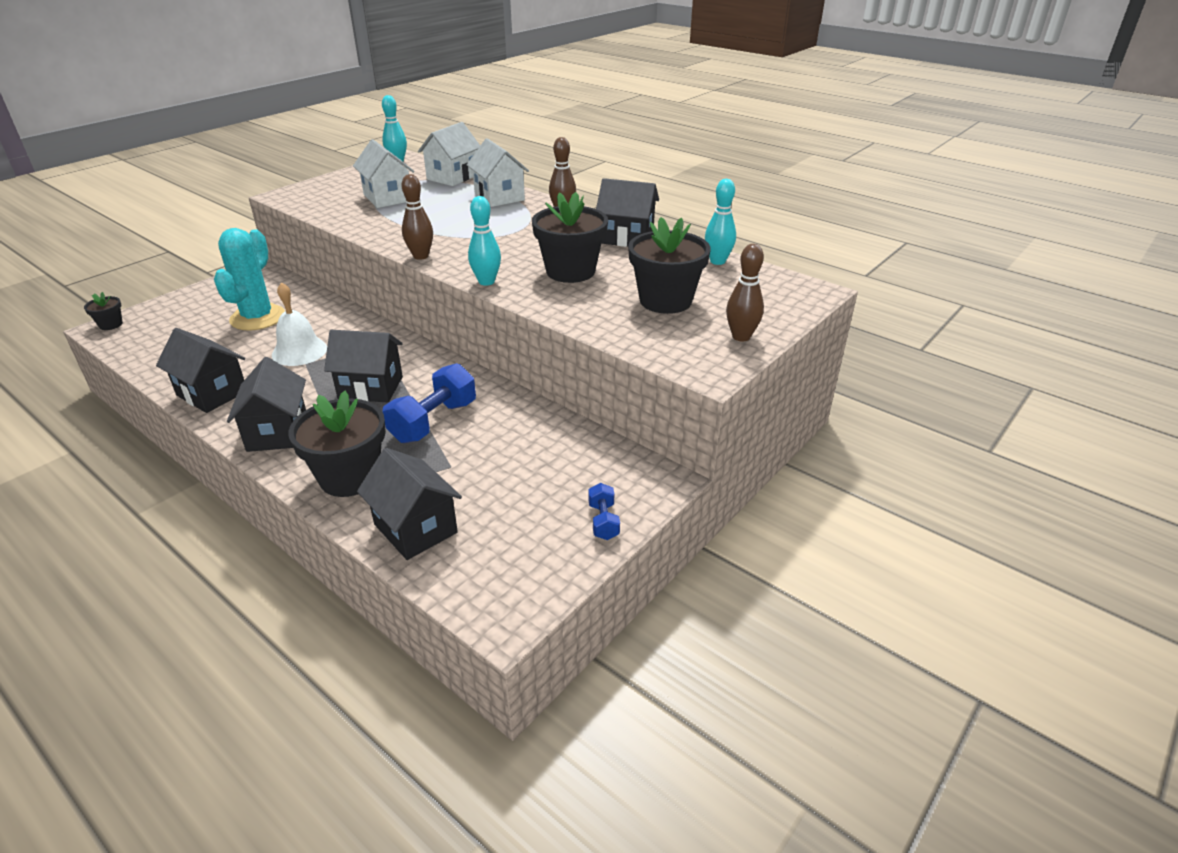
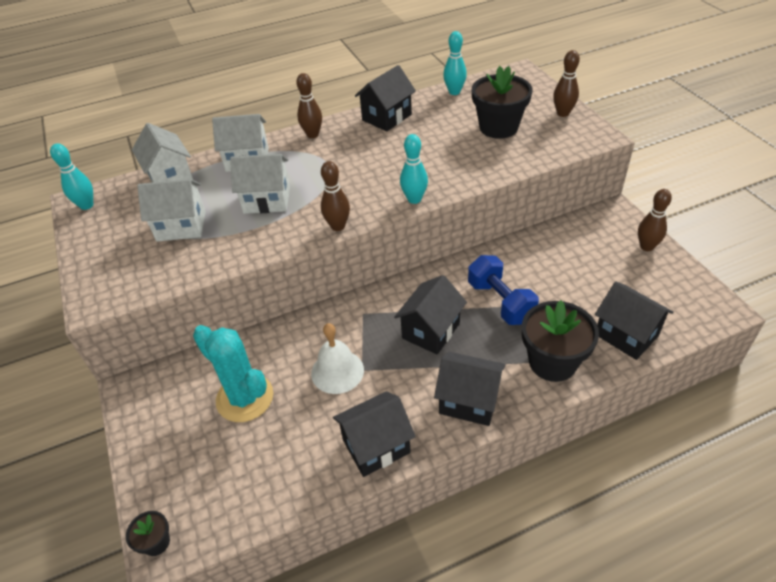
camera: 60 degrees left, 10 degrees up
(415, 528) = (626, 335): black house -> black house turned 60 degrees clockwise
(443, 219) = (267, 200): none -> white house
(570, 271) = (425, 155): black flower pot -> none
(603, 521) = (646, 247): blue dumbbell -> brown bowling pin

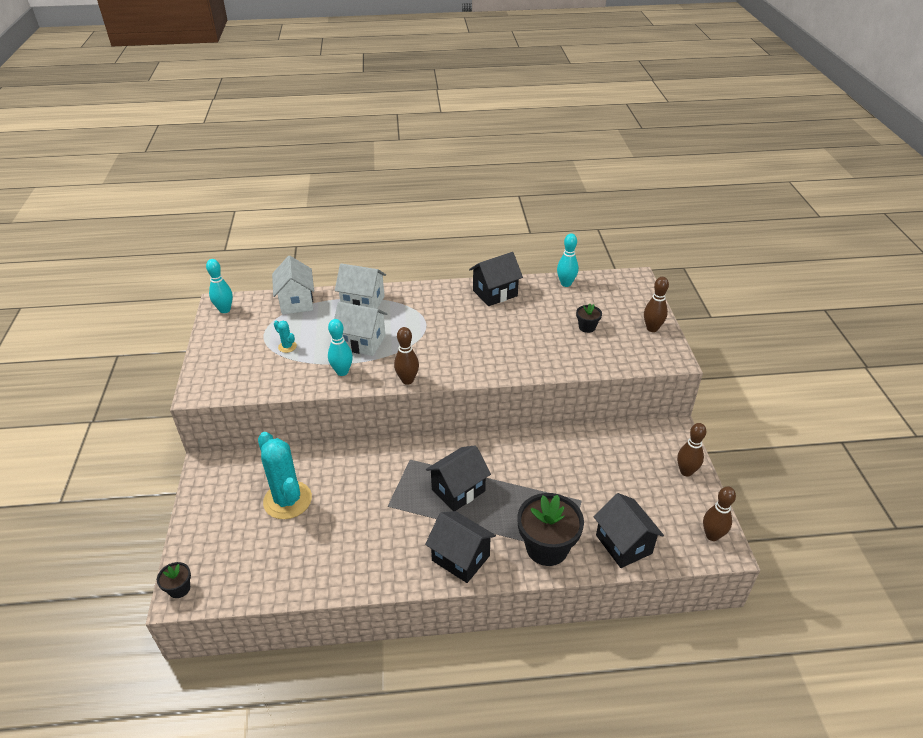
camera: 15 degrees right, 5 degrees down
(181, 226) = (287, 347): white house -> turquoise cactus
(312, 134) = (425, 293): brown bowling pin -> brown bowling pin (712, 535)
(337, 371) = (367, 501): white bell -> none
(376, 446) = (370, 570): black house -> none
(414, 199) = (480, 374): turquoise bowling pin -> turquoise bowling pin (342, 372)
(498, 127) = (587, 327): black flower pot -> black flower pot, size x0.47
(500, 302) = (529, 483): blue dumbbell -> none

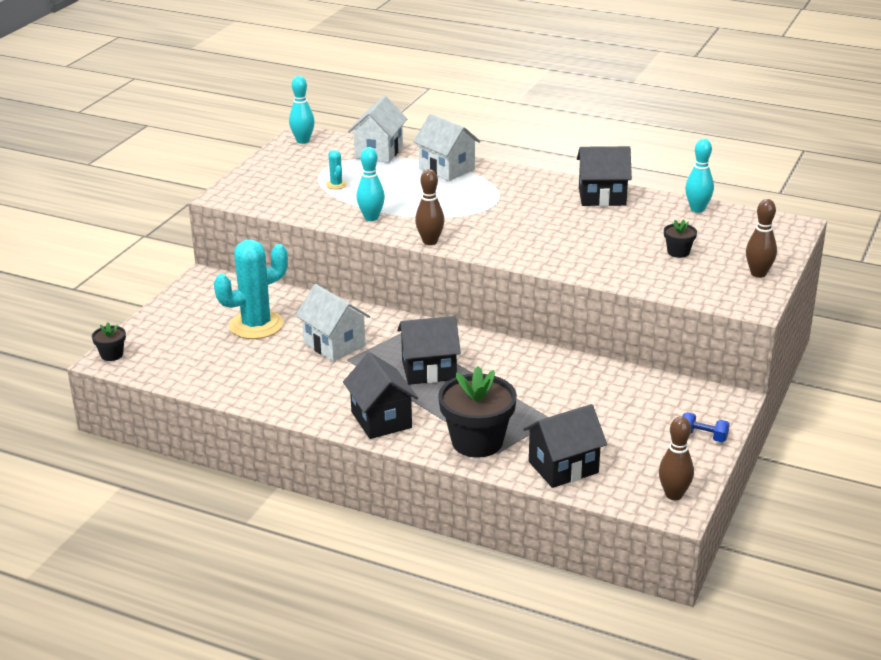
camera: 30 degrees right, 10 degrees down
(287, 500) = (256, 325): turquoise cactus -> turquoise cactus turned 60 degrees clockwise
(362, 342) = (414, 200): white house -> white house (334, 344)
(623, 544) = (563, 467): black house -> black house turned 60 degrees clockwise
(686, 471) = (703, 436): brown bowling pin -> blue dumbbell

